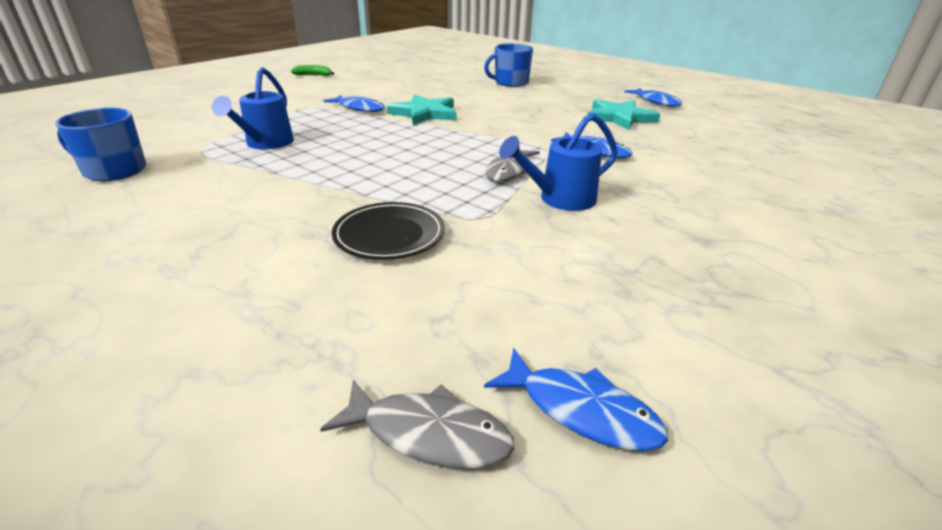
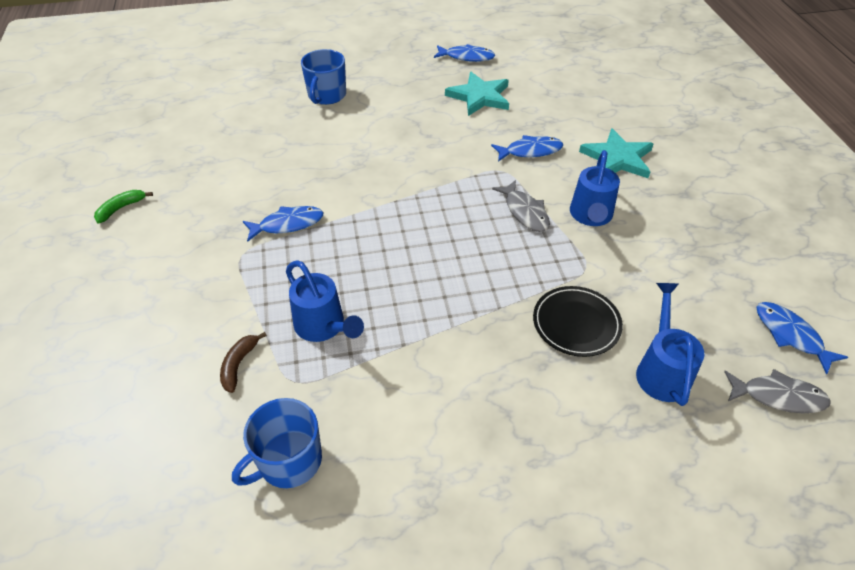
camera: 50 degrees left, 15 degrees up
(203, 133) = (238, 365): none -> brown banana
(375, 308) = (662, 370): none -> blue watering can
(424, 113) = (352, 190): turquoise star -> turquoise star (618, 158)
(428, 434) = (778, 396): grey fish -> grey fish turned 45 degrees clockwise
(581, 410) = (791, 335): blue fish -> blue fish turned 105 degrees counterclockwise

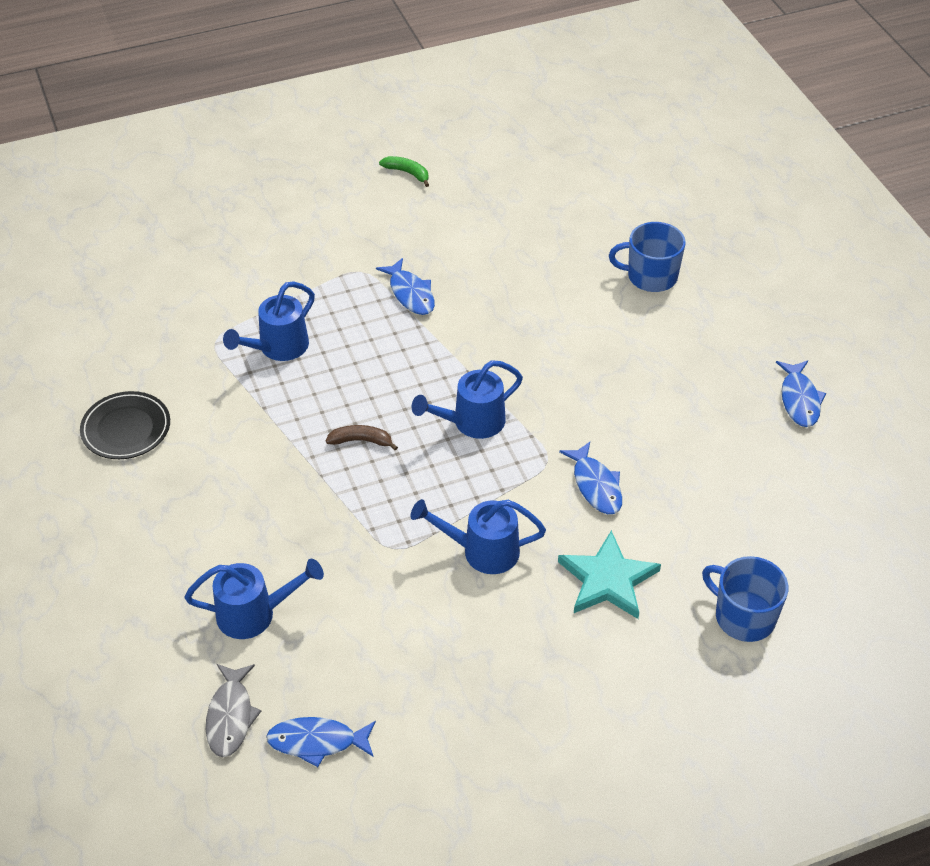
camera: 80 degrees right, 0 degrees up
(238, 365) = (228, 302): brown banana -> brown banana (361, 441)
(288, 461) = (136, 355): blue mug -> blue mug (743, 616)
(454, 205) = (472, 422): none -> blue watering can
(479, 96) = (702, 423): turquoise star -> none
(525, 212) = (475, 487): grey fish -> none
(576, 323) = (308, 541): black plate -> black plate (126, 429)
(791, 335) = (317, 742): blue fish -> blue fish turned 135 degrees counterclockwise

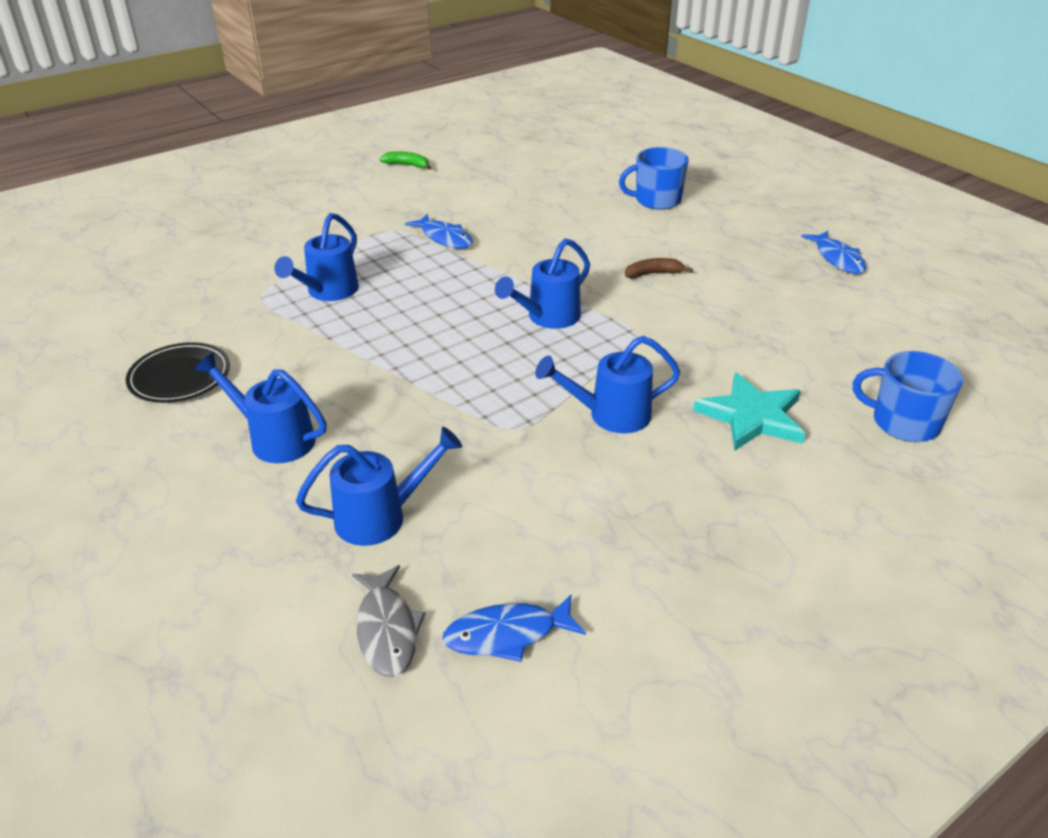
camera: 15 degrees left, 10 degrees down
(190, 515) = (275, 439): none -> blue watering can
(361, 441) = (442, 348): brown banana -> brown banana (653, 274)
(595, 485) = (694, 345): blue fish -> none

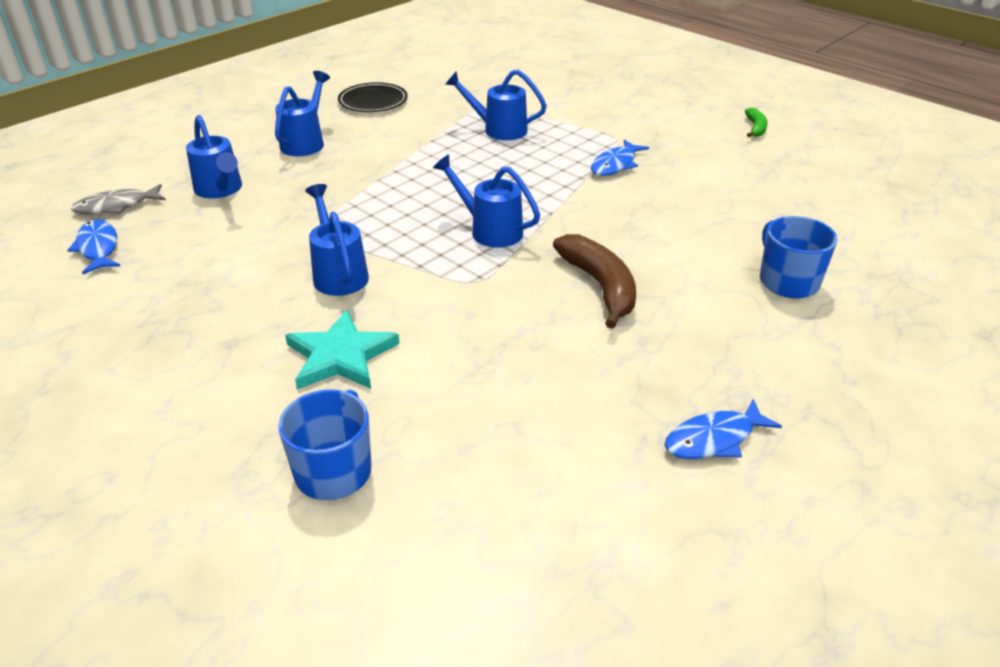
camera: 80 degrees right, 0 degrees up
(653, 274) = (600, 286): brown banana -> brown banana, size x1.90

